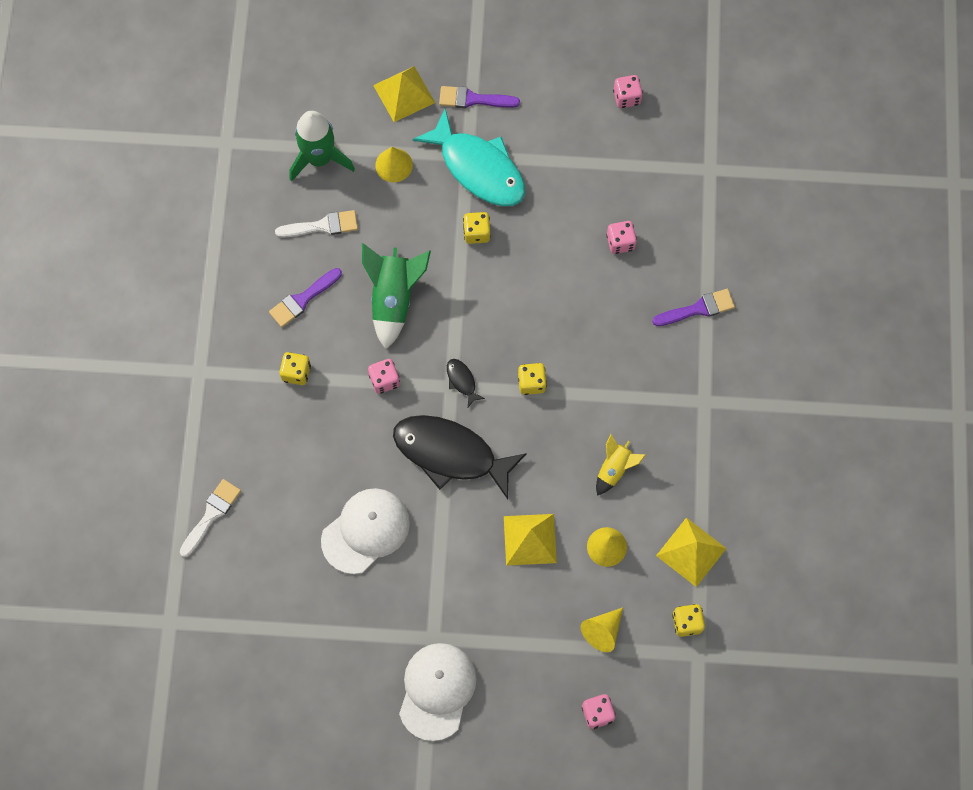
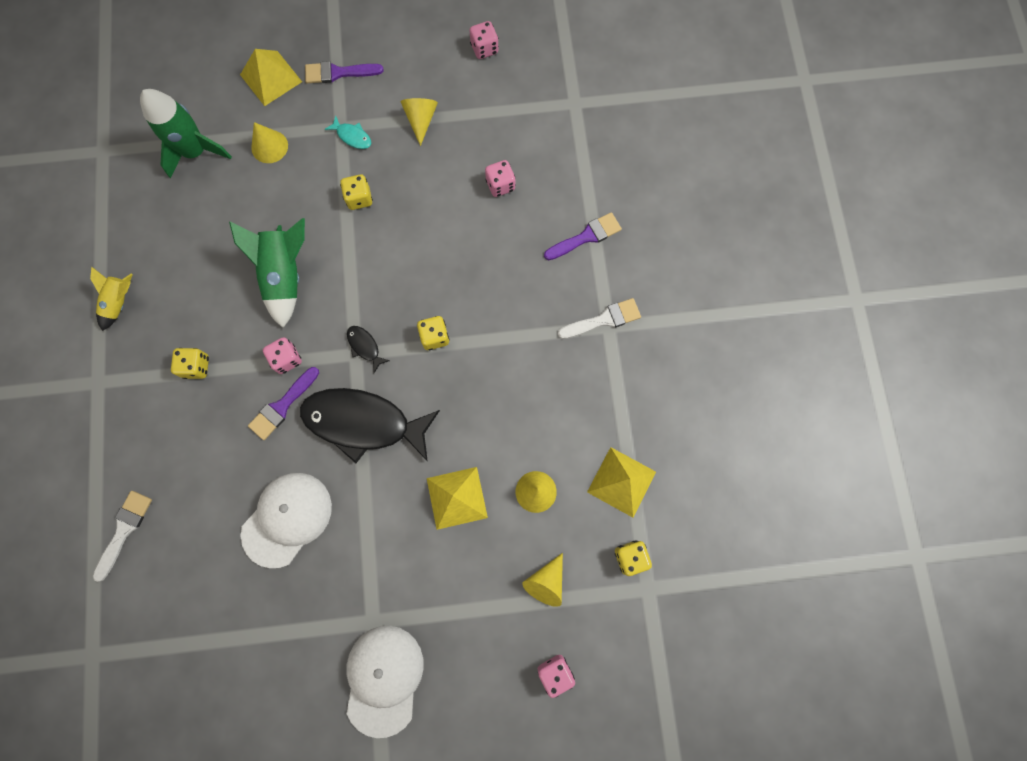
camera: 10 degrees left, 5 degrees up
(303, 299) = (195, 291): purple brush -> purple brush (282, 406)
(322, 226) = (206, 216): white brush -> white brush (603, 319)
(478, 168) = (352, 136): turquoise fish -> turquoise fish, size x0.40
(550, 162) = (421, 120): none -> yellow cone
(614, 469) = (531, 409): yellow rocket -> yellow rocket (120, 303)

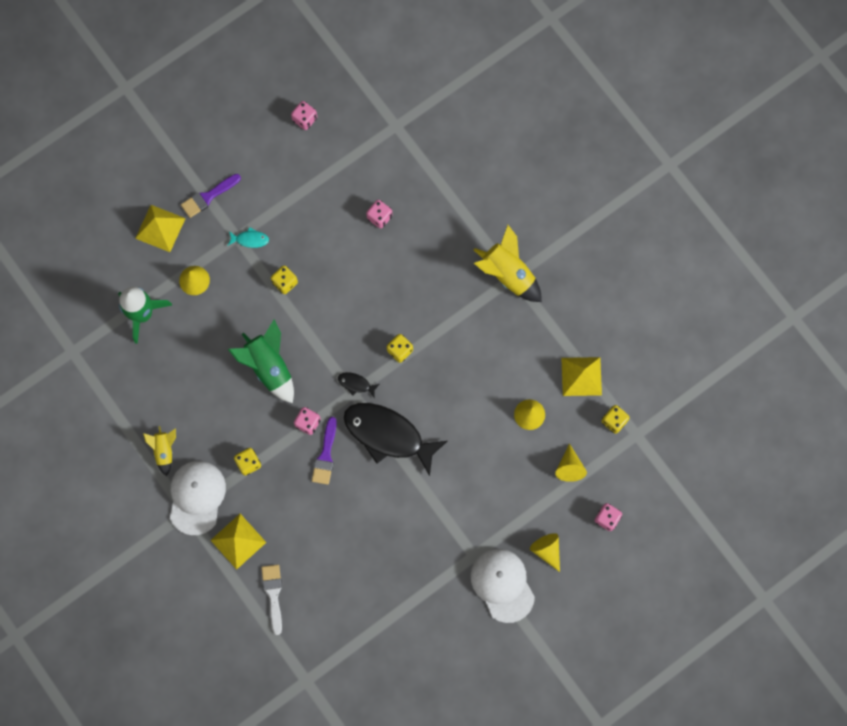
camera: 30 degrees left, 0 degrees up
(287, 519) = (377, 525): white cap -> white cap (196, 497)
(363, 423) = (388, 435): black fish -> black fish turned 45 degrees clockwise
(421, 120) = (292, 200): yellow cone -> yellow cone (547, 550)
(456, 497) = (480, 448): yellow pyramid -> yellow pyramid (238, 541)
(586, 237) = (462, 221): purple brush -> none
(603, 319) = (508, 274): white brush -> yellow rocket

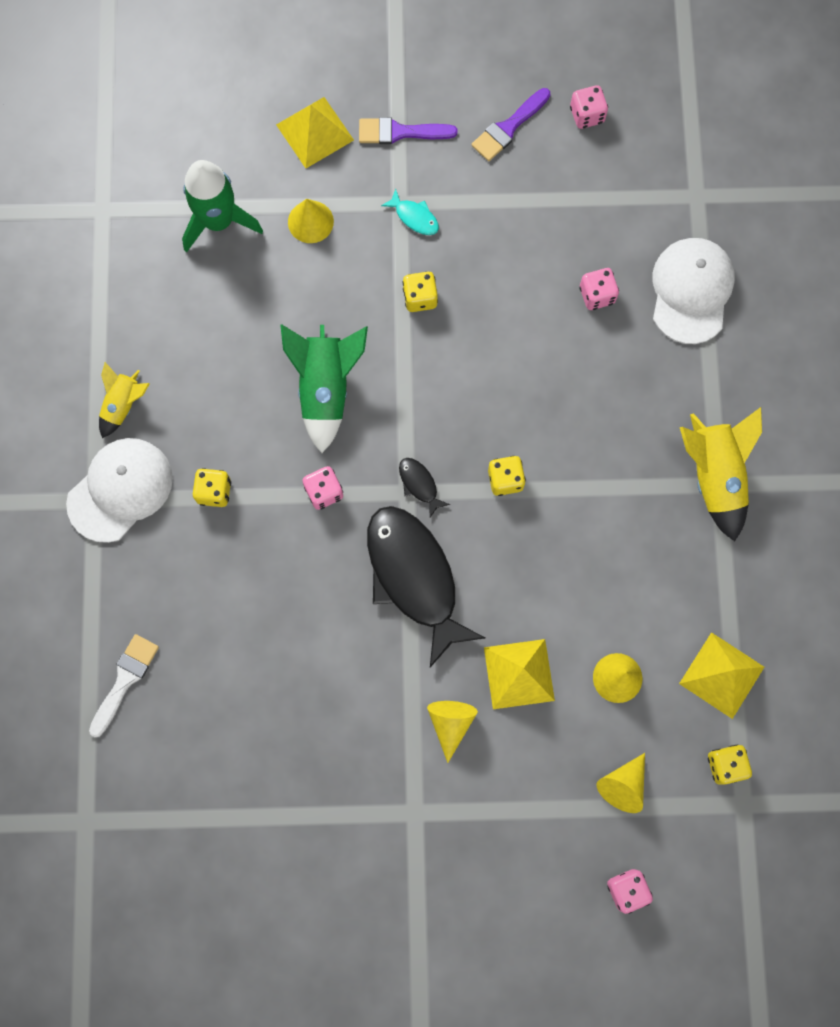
camera: 35 degrees right, 0 degrees up
(238, 541) = (130, 581): yellow pyramid -> yellow pyramid (519, 673)
(325, 455) = (317, 548): purple brush -> purple brush (508, 127)
(502, 585) = (425, 879): white cap -> white cap (691, 291)
(547, 550) = (516, 875): yellow cone -> yellow cone (450, 723)

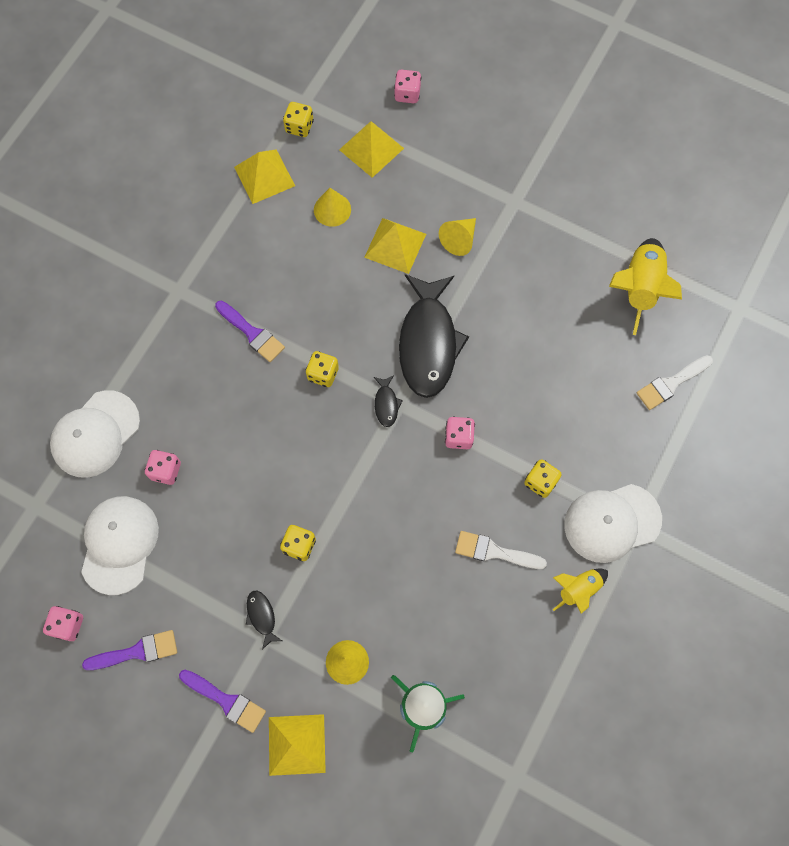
camera: 150 degrees left, 5 degrees down
(225, 396) = (494, 551): none -> white brush
(325, 388) = (414, 514): green rocket -> none
(414, 217) = (262, 616): turquoise fish -> black fish
(591, 206) = (119, 544): none -> white cap
(608, 481) = (252, 333): none -> purple brush
(623, 785) = (371, 149): yellow cone -> yellow pyramid
(714, 476) = (177, 297): yellow rocket -> yellow rocket (639, 288)

